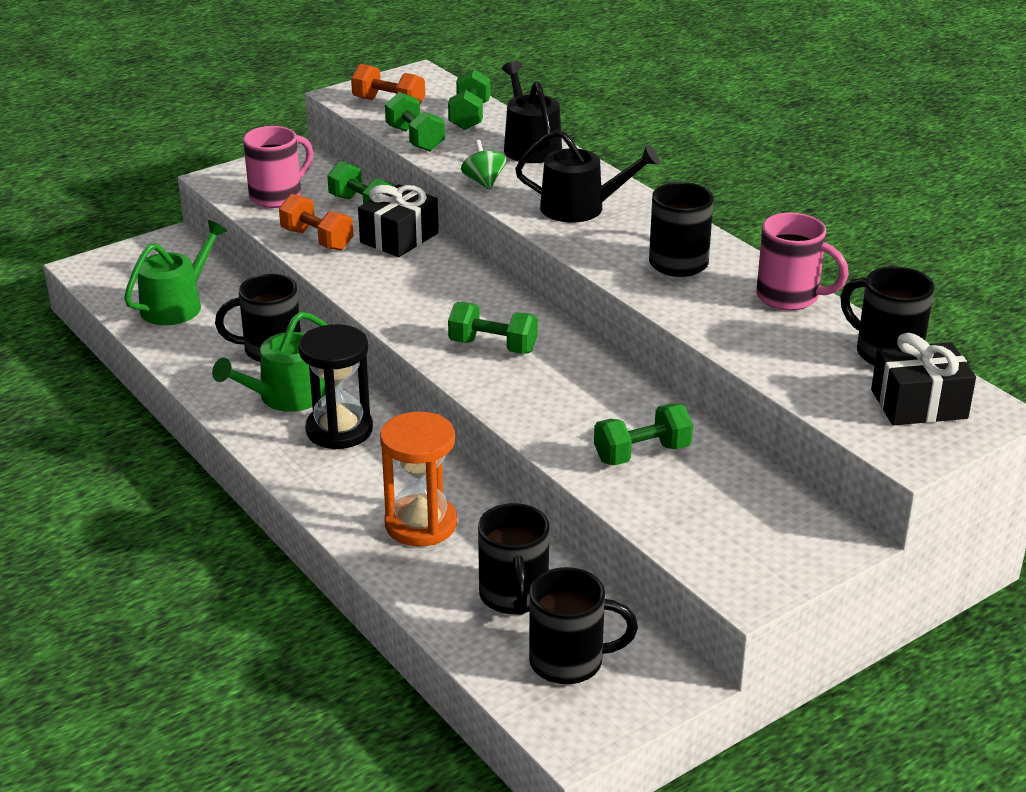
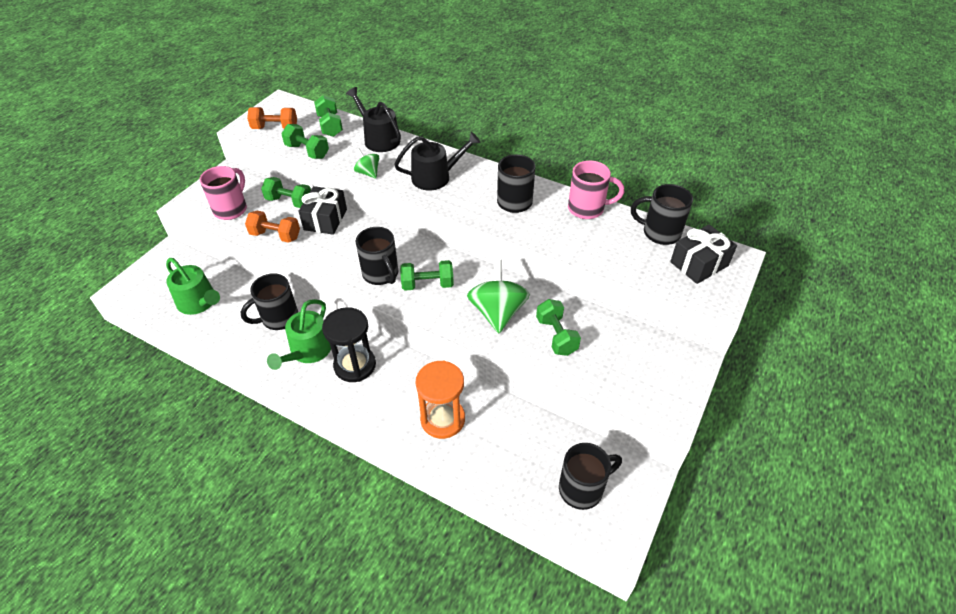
camera: 25 degrees left, 15 degrees up
(177, 305) = (199, 302): green watering can -> green watering can turned 120 degrees clockwise
(514, 596) = (525, 452): black mug -> black mug (381, 274)
(573, 404) = (497, 312): none -> green spinning top
(642, 453) = (556, 336): green dumbbell -> green dumbbell turned 60 degrees counterclockwise

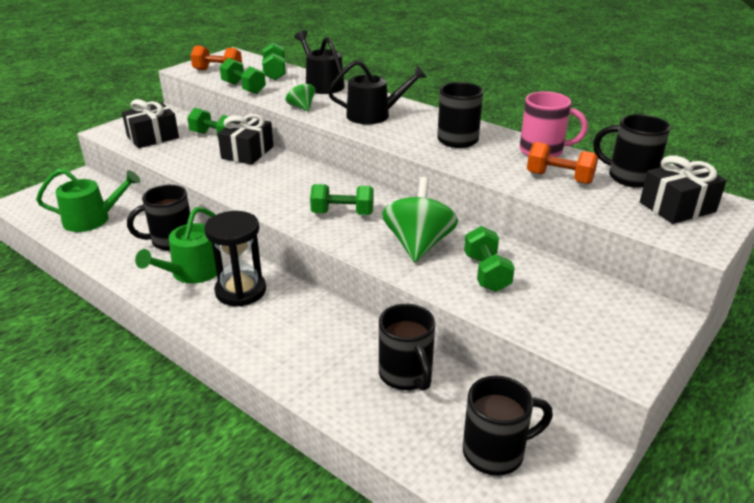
camera: 10 degrees right, 15 degrees down
(199, 302) = (92, 219): green watering can -> green watering can turned 60 degrees counterclockwise
(231, 209) = (153, 137): pink mug -> black gift
(275, 235) = (190, 160): orange dumbbell -> orange dumbbell (559, 178)
(381, 274) = (292, 200): black mug -> black mug (406, 375)
(442, 419) = (329, 354): orange hourglass -> none

